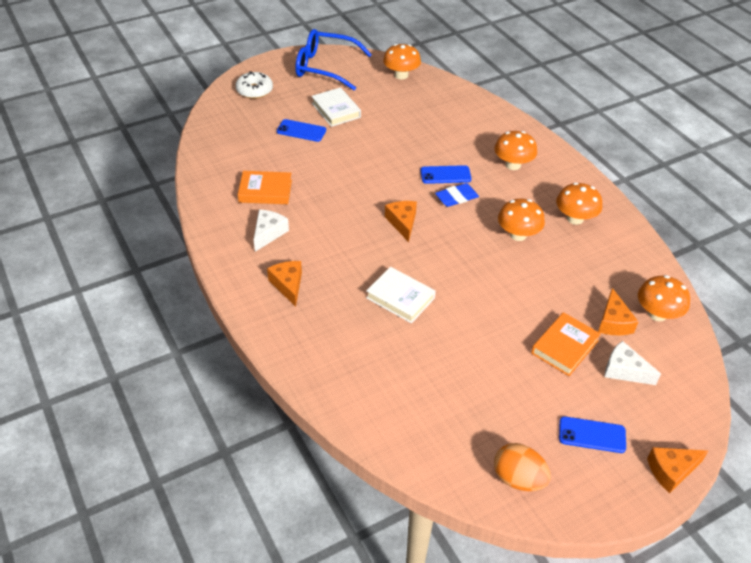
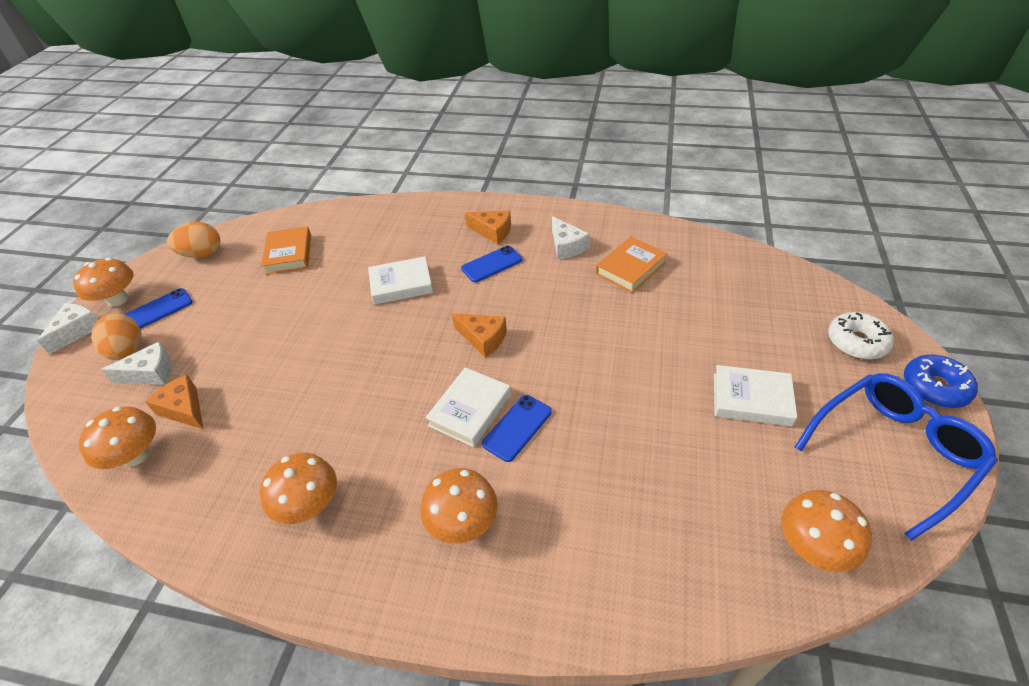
camera: 135 degrees right, 0 degrees up
(268, 64) = (935, 387): none -> blue donut
(301, 131) = (724, 342): blue phone -> blue phone (492, 264)
(456, 197) = (470, 410): blue eraser -> white book
(518, 235) = (358, 423): orange mushroom -> orange mushroom (118, 299)
(564, 347) = (222, 352): orange book -> orange book (289, 254)
(634, 408) = (128, 351): none -> orange egg
(671, 471) = (77, 331): orange cheese -> white cheese

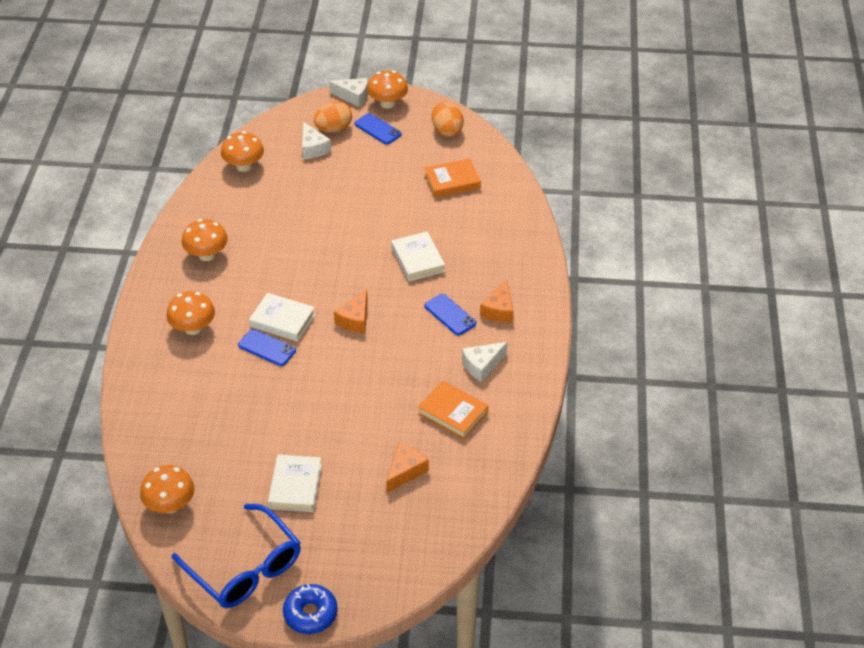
camera: 80 degrees right, 0 degrees up
(184, 409) = (281, 175): orange cheese -> orange cheese (405, 471)
(856, 342) = (362, 570): white donut -> none

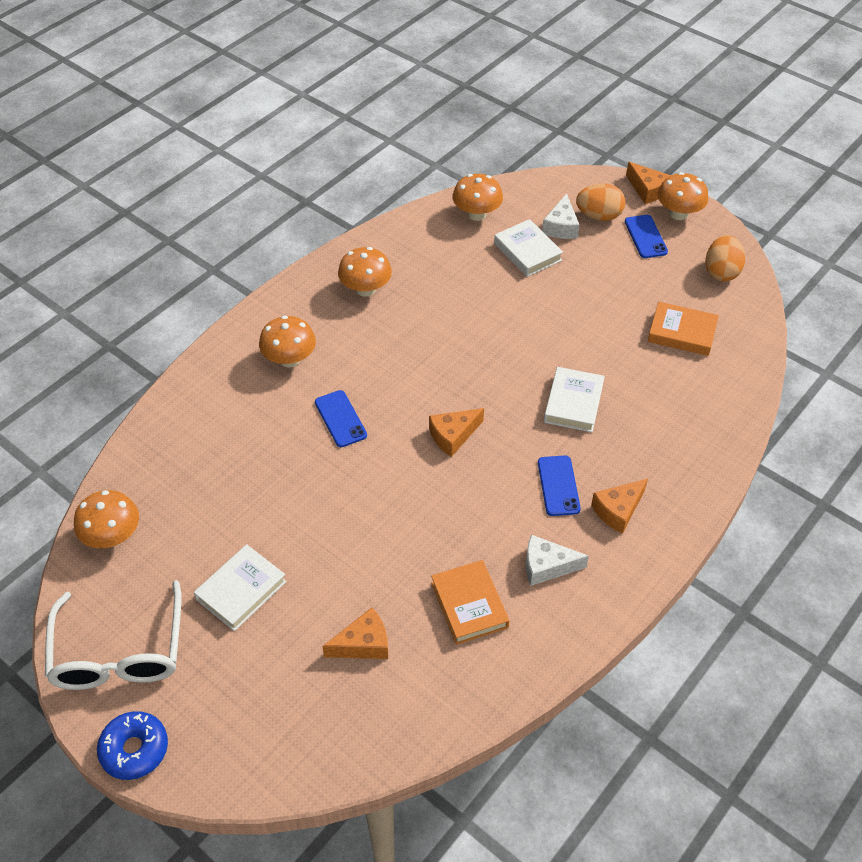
camera: 35 degrees right, 5 degrees up
(245, 568) = (119, 652): blue glasses -> white glasses
(282, 320) = (380, 397): white book -> white book (527, 252)
(353, 96) = (647, 190): white cheese -> orange cheese

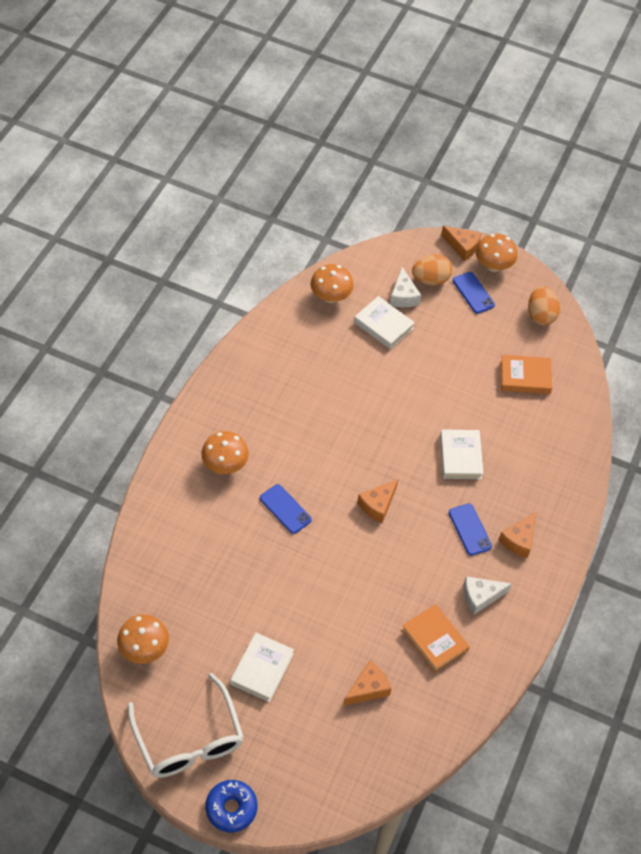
camera: 20 degrees left, 5 degrees up
(365, 289) = (263, 387): orange mushroom -> none

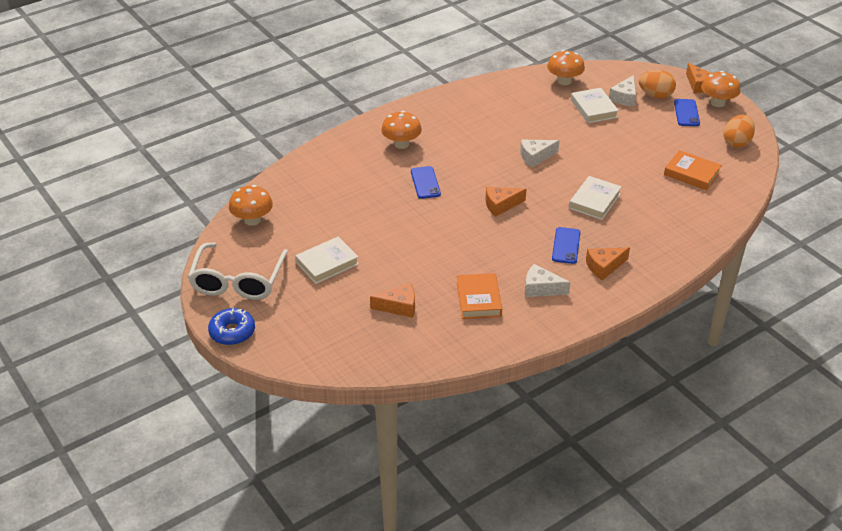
camera: 35 degrees right, 15 degrees down
(369, 421) = (535, 157): none -> white cheese

